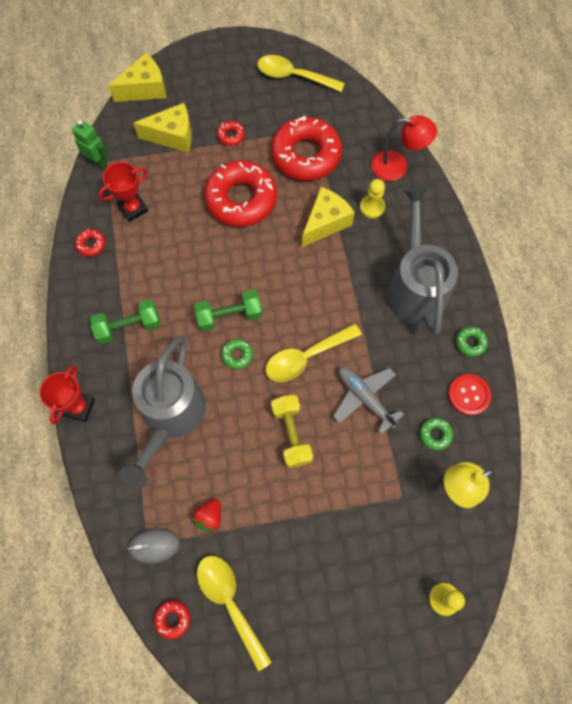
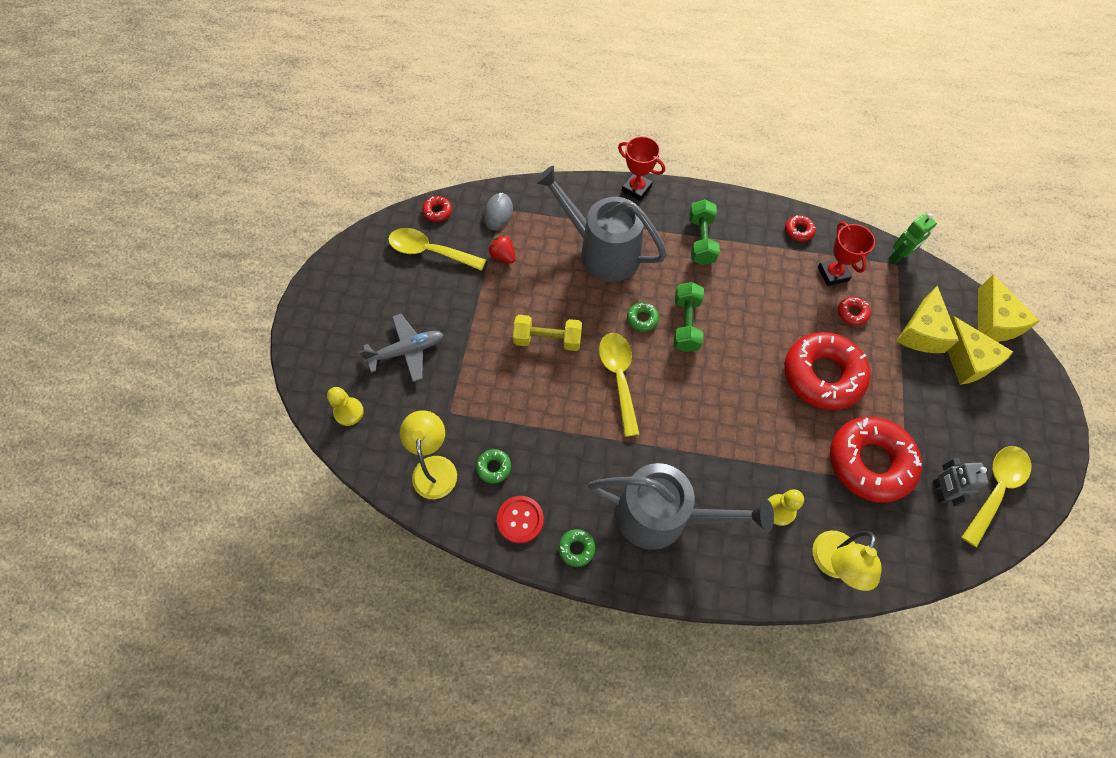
camera: 110 degrees right, 5 degrees down
(229, 602) = (430, 251): yellow spoon -> yellow spoon turned 150 degrees counterclockwise
(231, 136) = (912, 390): red donut -> red donut (852, 313)
(310, 109) = (939, 491): none -> grey robot
(325, 222) = (771, 451): yellow cheese -> yellow cheese (966, 360)
(364, 398) = (556, 415): grey plane -> grey plane (407, 351)
(397, 166) = (832, 564): red lamp -> yellow lamp

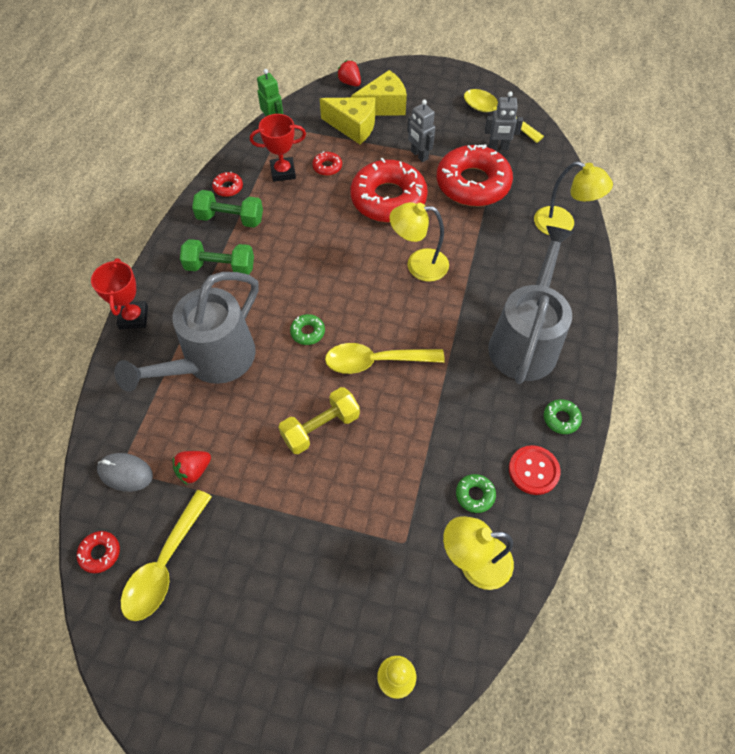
camera: 85 degrees left, 5 degrees down
(407, 351) = (314, 597): grey plane -> none
(547, 340) = (320, 427): yellow dumbbell -> yellow dumbbell turned 45 degrees clockwise
(636, 189) = (134, 317): red trophy -> red trophy turned 45 degrees counterclockwise
(686, 324) = (320, 294): green dumbbell -> green dumbbell (230, 219)
(740, 409) = (418, 265): none -> yellow lamp
(779, 510) = (516, 252): yellow pawn -> none
(898, 403) = (419, 155): none -> grey robot
(993, 322) = (350, 83): yellow cheese -> red strawberry

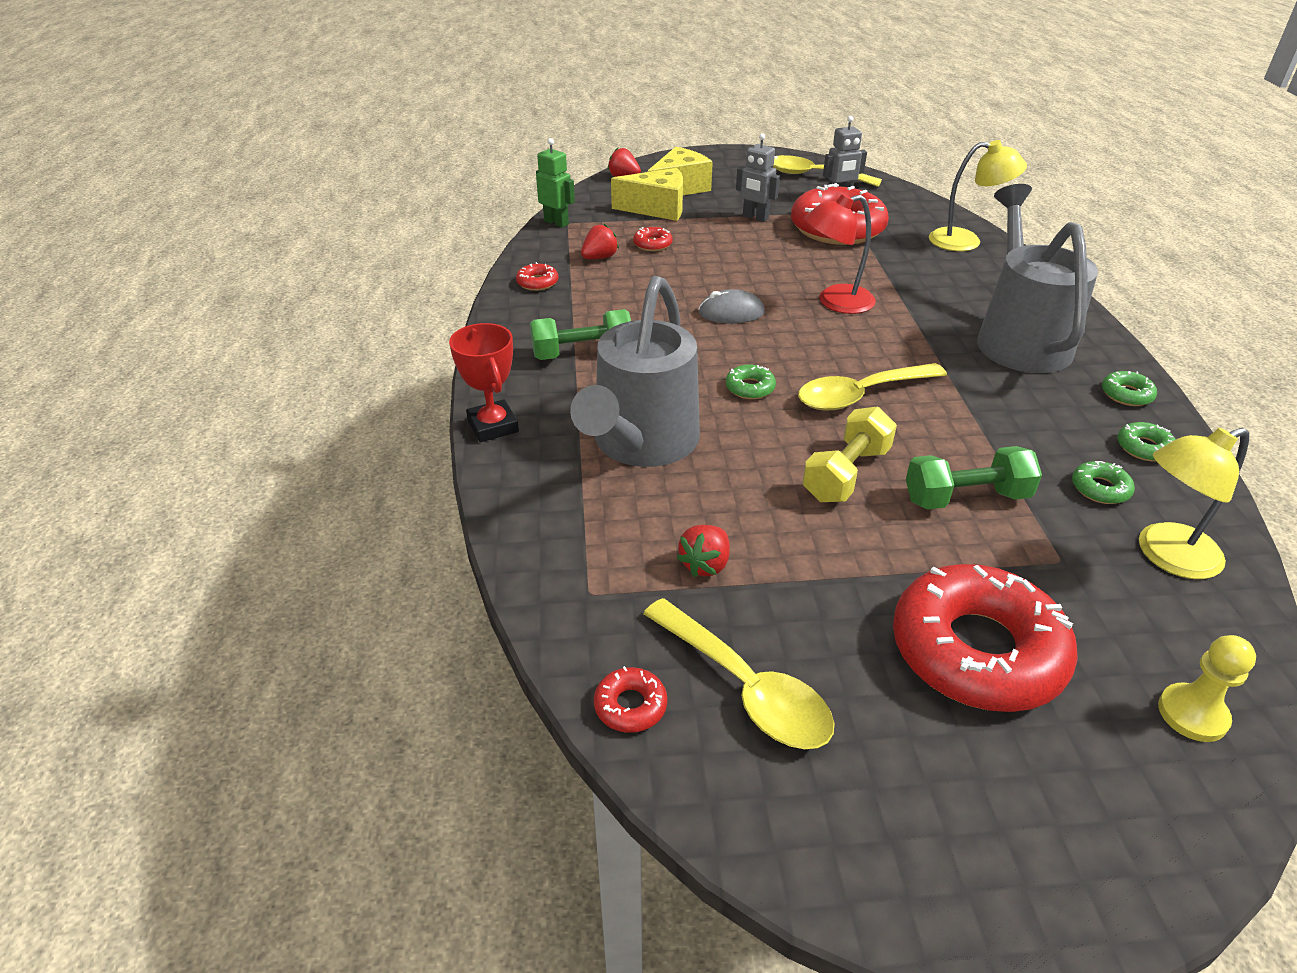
camera: 20 degrees left, 20 degrees down
(125, 473) = (601, 596): grey mouse -> grey mouse (731, 313)
(165, 564) = (746, 688): yellow spoon -> yellow spoon turned 45 degrees counterclockwise
(230, 219) = (562, 308): green dumbbell -> green dumbbell (966, 498)
(283, 172) = (599, 258): red trophy -> red strawberry
(388, 199) = (750, 256): red donut -> red donut (977, 651)
(418, 265) = (835, 302): yellow lamp -> red lamp
(533, 470) = (1144, 448): red button -> green donut

